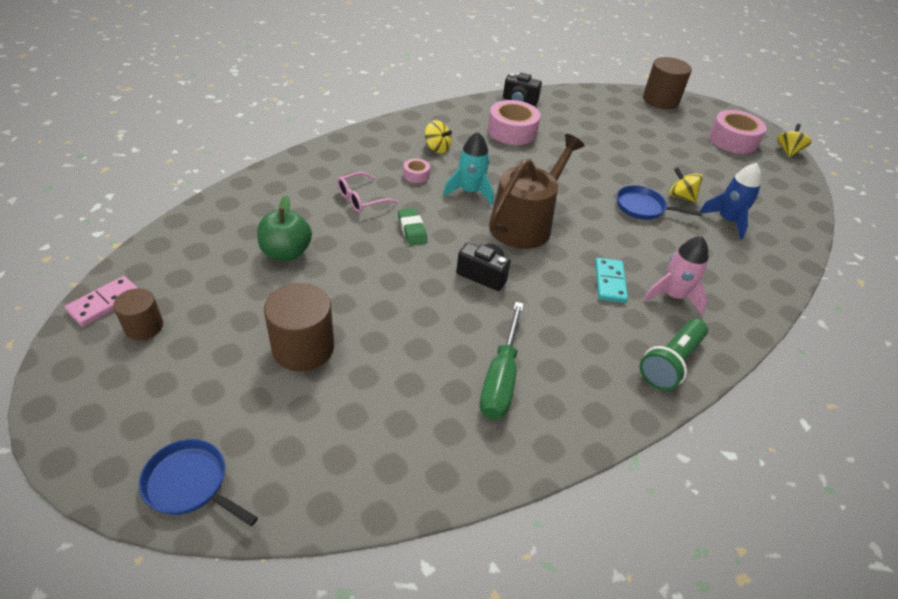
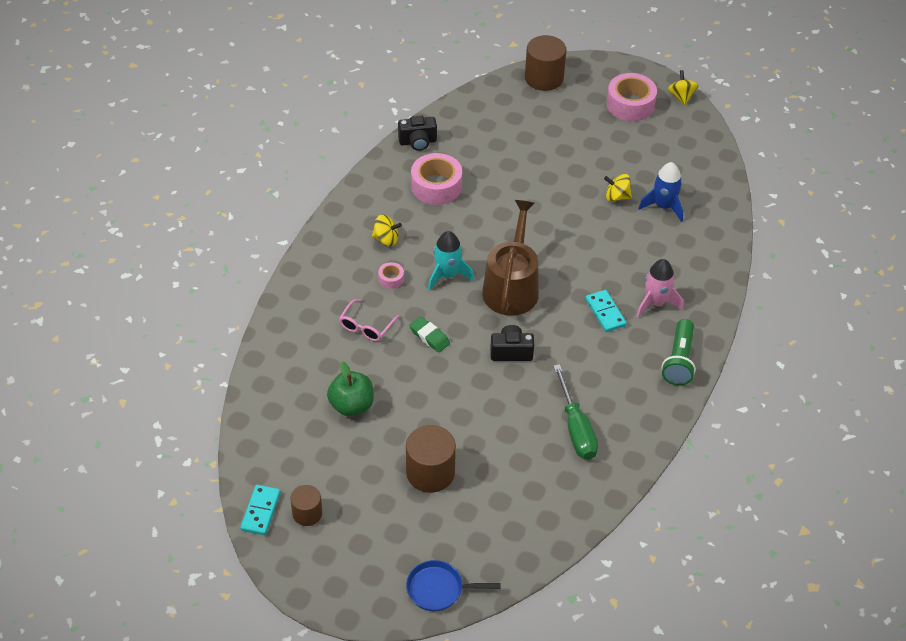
camera: 25 degrees left, 5 degrees up
(105, 303) = (260, 511): pink domino -> turquoise domino
(643, 207) = (593, 224): blue pan -> none

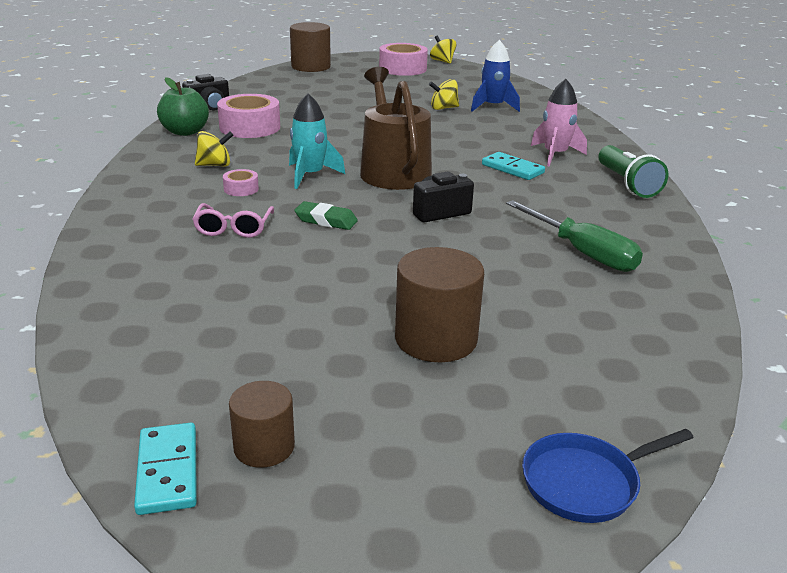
camera: 25 degrees left, 20 degrees down
(351, 405) = (260, 300): green apple -> green apple (185, 132)

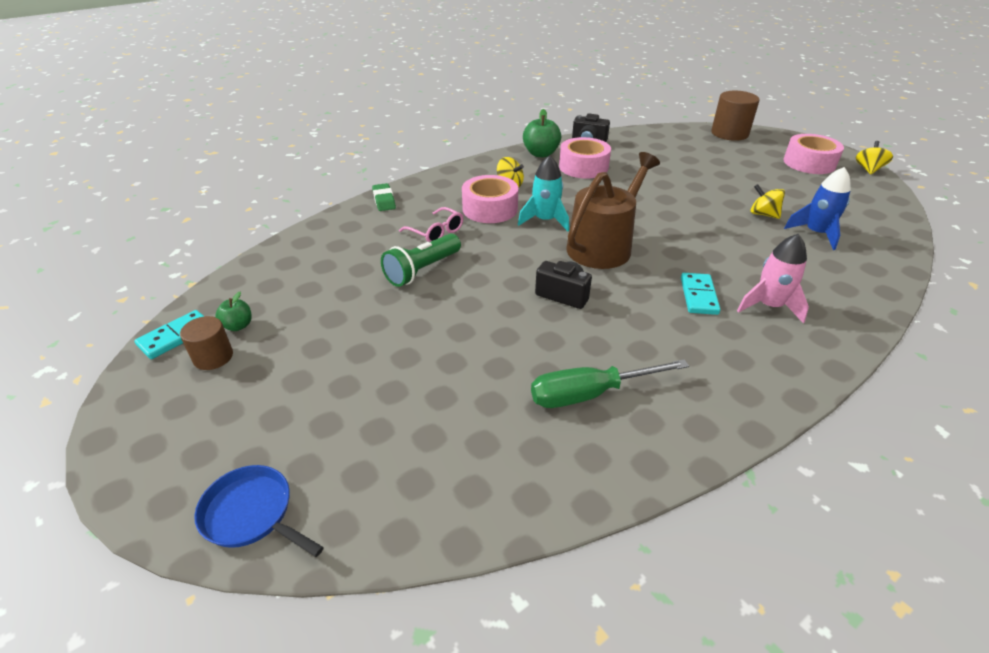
camera: 55 degrees right, 10 degrees up
(220, 409) = (238, 326): none -> green apple
(234, 228) = (436, 232): pink glasses -> pink glasses turned 105 degrees counterclockwise
(241, 189) = (490, 209): pink tape -> pink tape, size x2.11
(326, 220) = (487, 257): green eraser -> green eraser (384, 200)
(436, 339) = (377, 371): brown cylinder -> none
(582, 252) = (590, 394): green screwdriver -> green screwdriver turned 60 degrees clockwise
(627, 184) = (776, 372): green flashlight -> green flashlight (422, 270)

